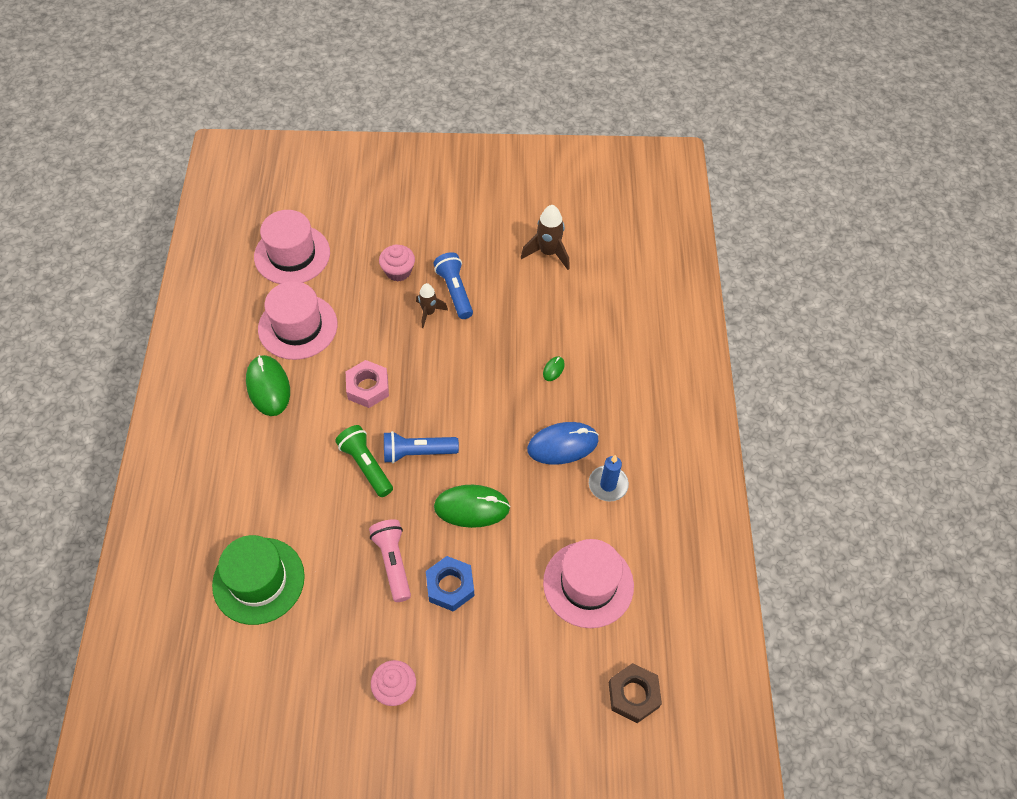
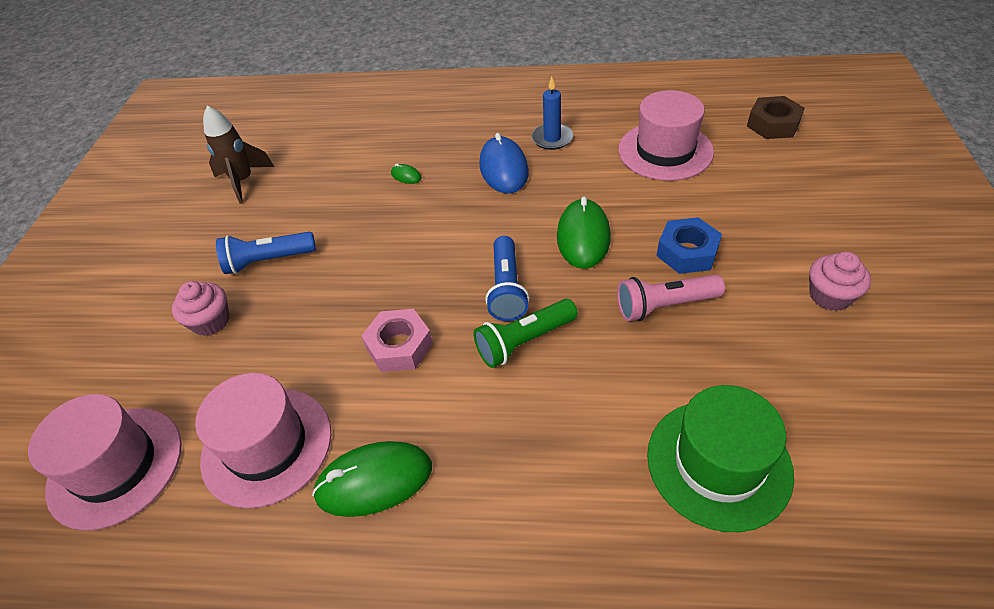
camera: 80 degrees left, 10 degrees down
(429, 313) = (293, 285): brown rocket -> none

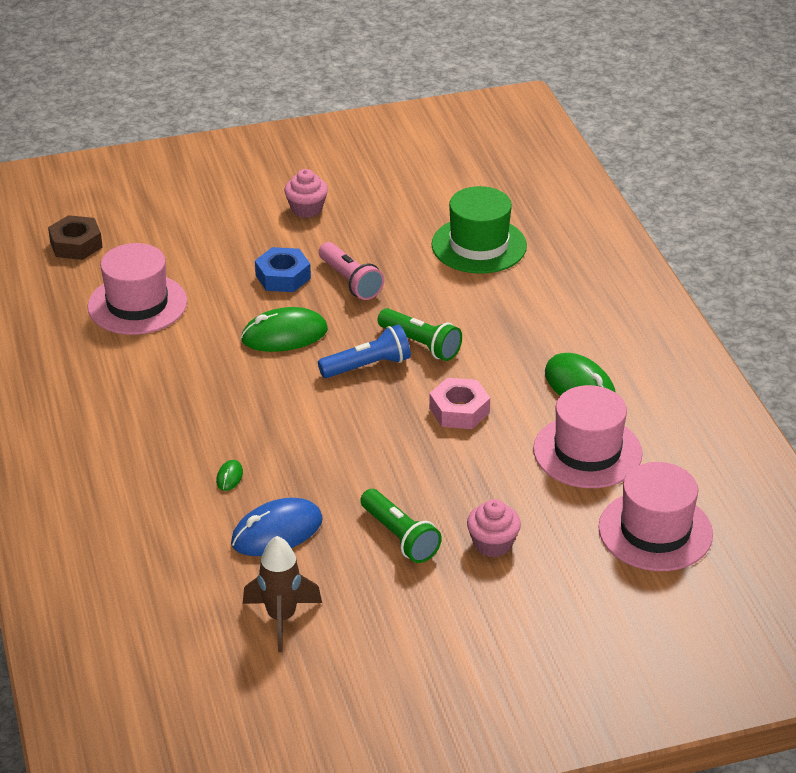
camera: 115 degrees left, 10 degrees down
(268, 261) = (400, 537): blue flashlight -> green flashlight
(503, 168) = (196, 406): blue mouse -> blue mouse (277, 532)
(552, 138) = (132, 383): blue candle -> none

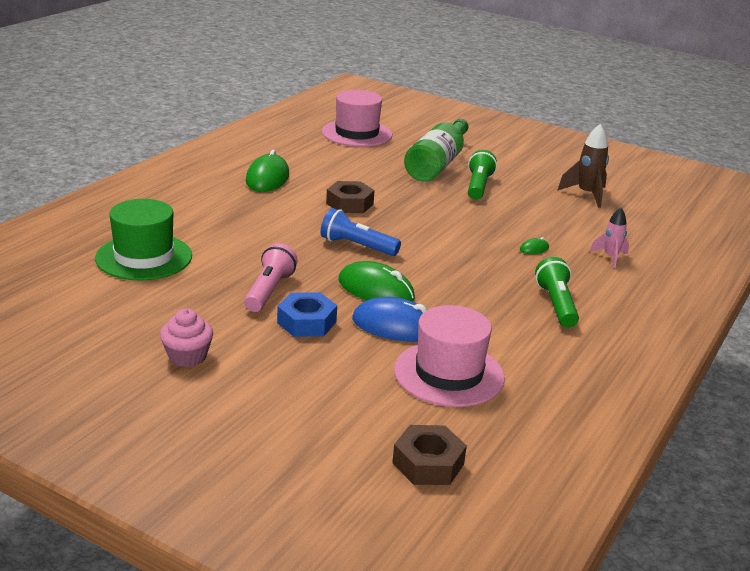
camera: 135 degrees left, 10 degrees down
(151, 519) = (610, 257): none -> pink rocket
(277, 532) = (541, 218): blue mouse -> blue mouse (395, 326)
(421, 344) = (303, 237): green flashlight -> green flashlight (556, 304)
(459, 410) = (349, 204): pink nut -> brown nut
(492, 544) = (437, 164): pink cupcake -> green bottle
(587, 452) = (324, 162): pink hat -> none

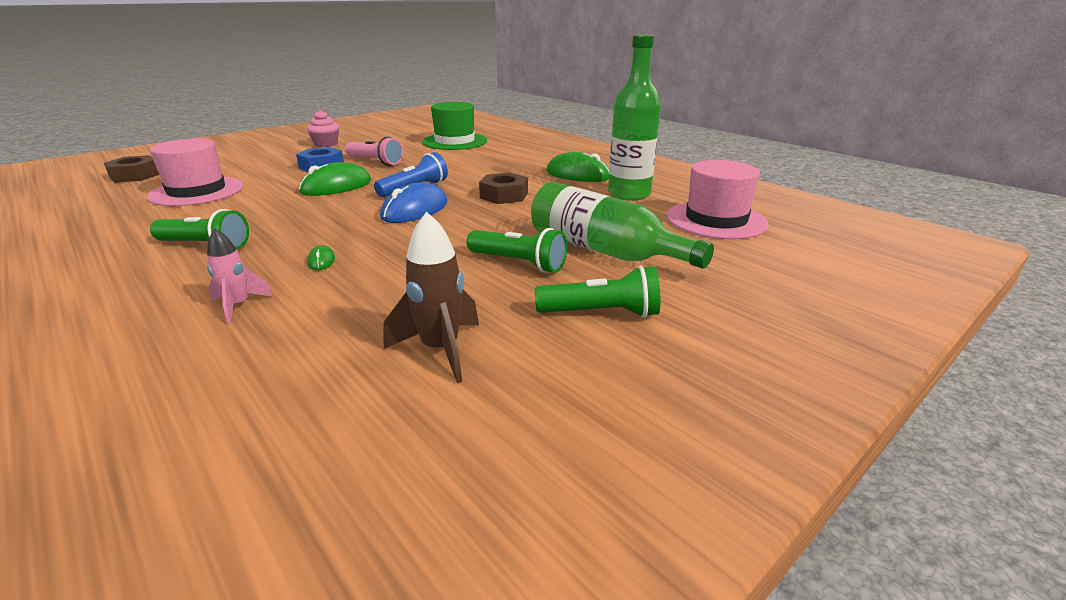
camera: 110 degrees right, 0 degrees up
(316, 158) = (629, 194): none -> green bottle
(395, 326) = (278, 186): blue mouse -> blue mouse (415, 210)
(516, 163) = (601, 313): none -> green flashlight

